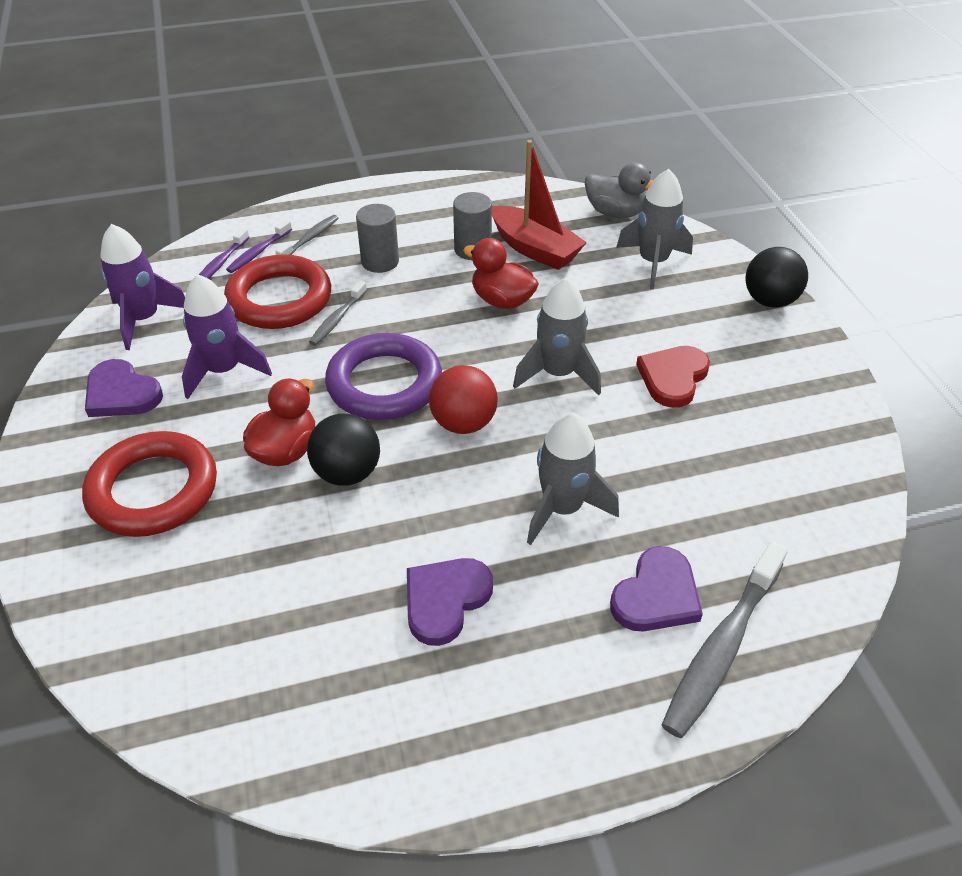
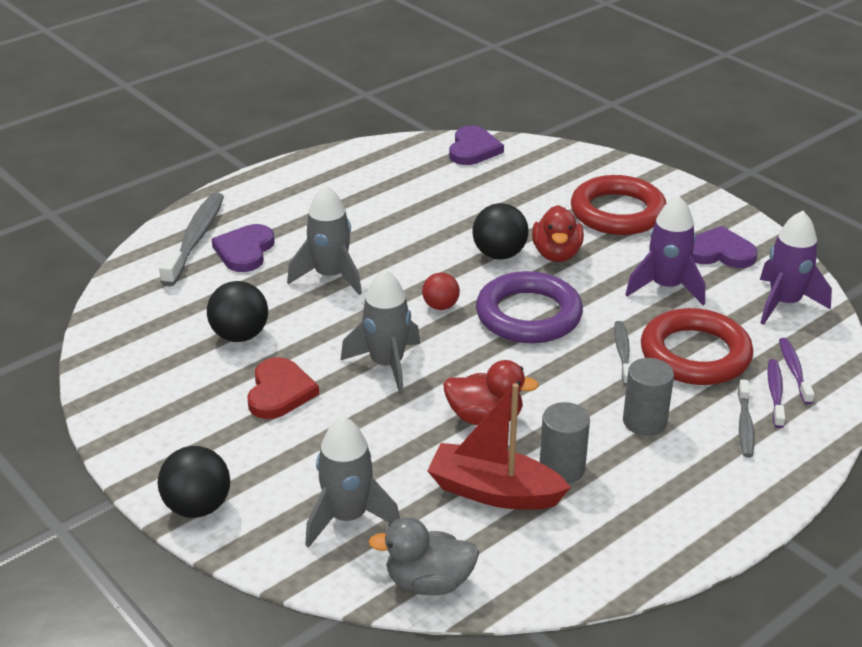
camera: 155 degrees right, 10 degrees down
(445, 600) = (379, 215): purple heart -> purple heart (473, 149)
(463, 423) = (440, 306): red ball -> red ball, size x0.64
(696, 456) = (240, 335): none -> black ball

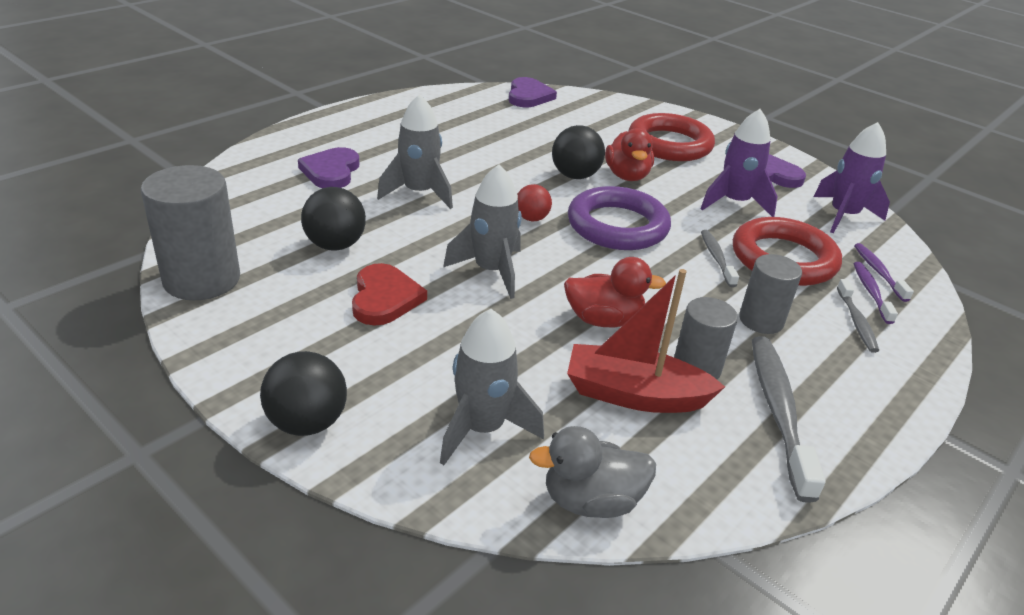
camera: 10 degrees left, 0 degrees up
(114, 370) = (202, 279): none -> grey cylinder
(195, 239) = (281, 161): grey toothbrush -> grey toothbrush (778, 411)

